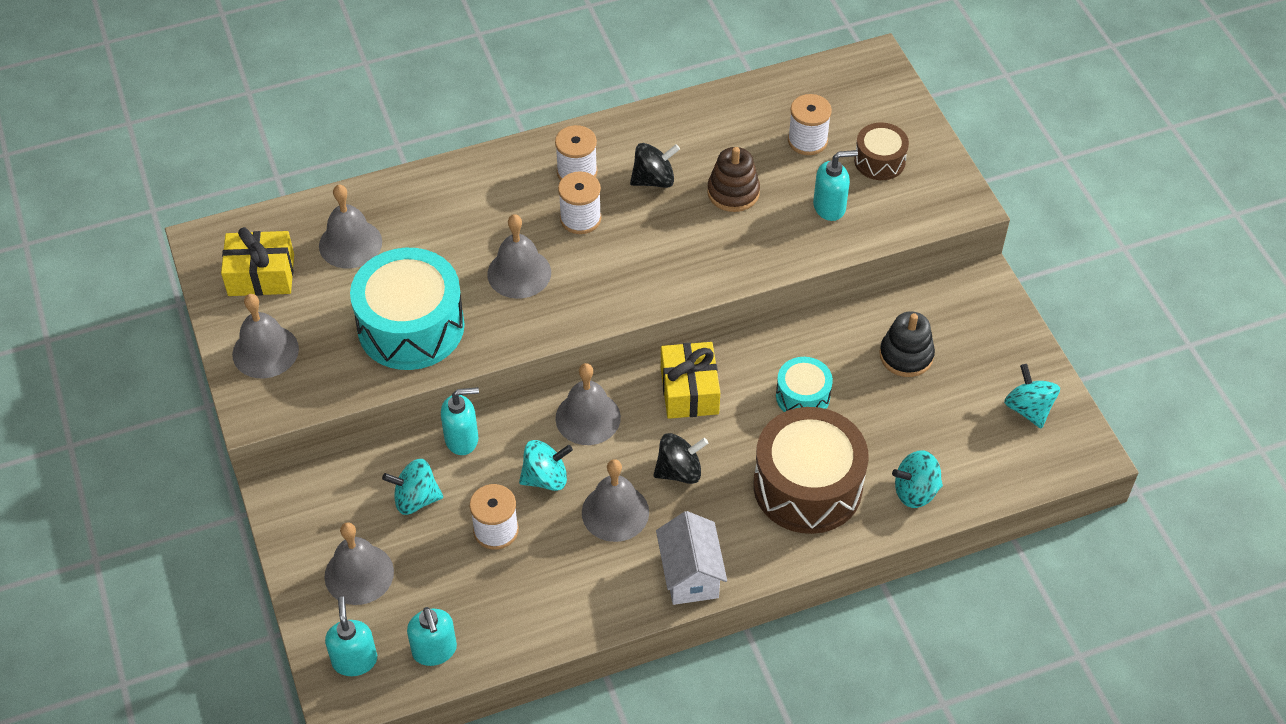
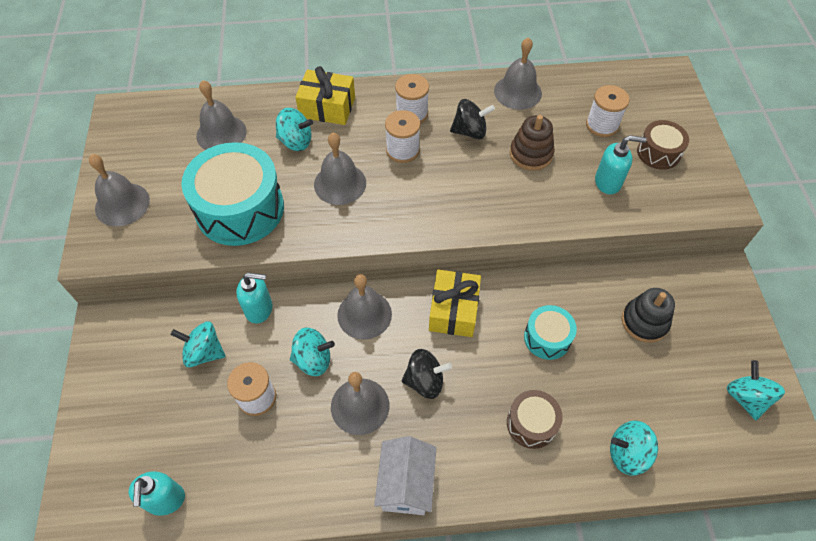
camera: 15 degrees right, 5 degrees up
(261, 275) = (146, 143): yellow gift -> yellow gift (327, 107)
(354, 660) = (97, 490): turquoise soap dispenser -> none
(359, 574) = (133, 409): grey bell -> grey bell (517, 92)
(447, 235) = (296, 141): none -> turquoise spinning top
(807, 486) = (531, 423): brown drum -> brown drum, size x0.52

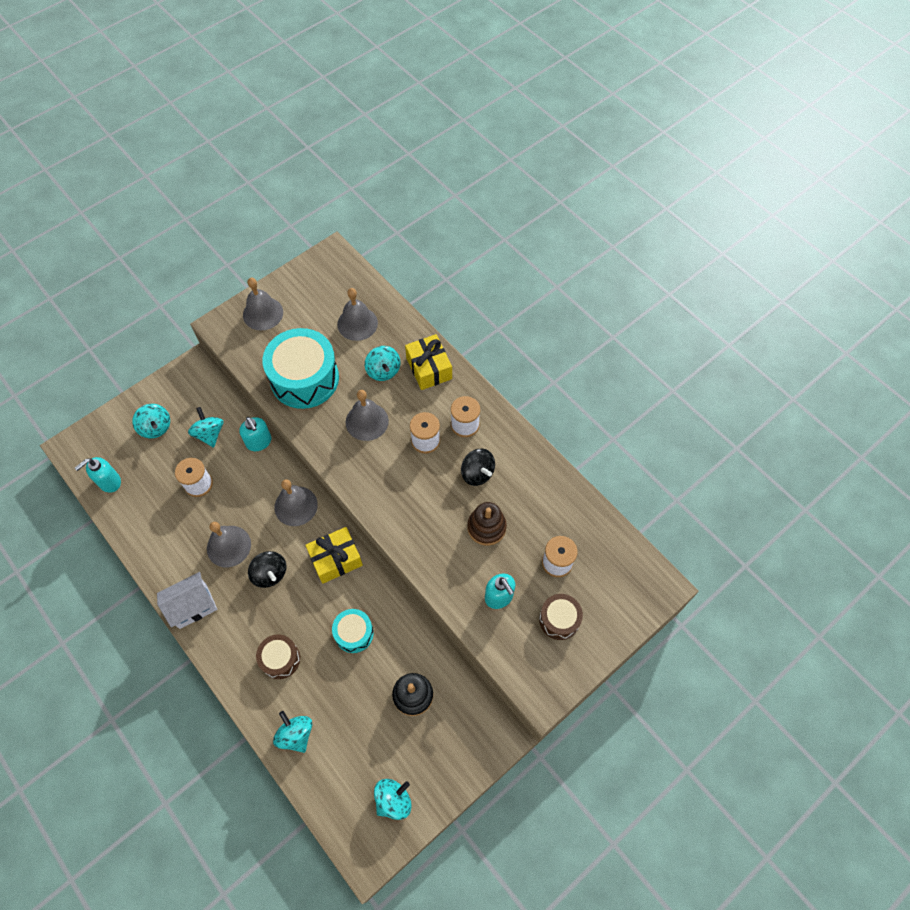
camera: 55 degrees right, 5 degrees up
(313, 360) = (243, 498): turquoise spinning top -> turquoise spinning top (156, 427)
(517, 92) = (545, 482): grey bell -> none

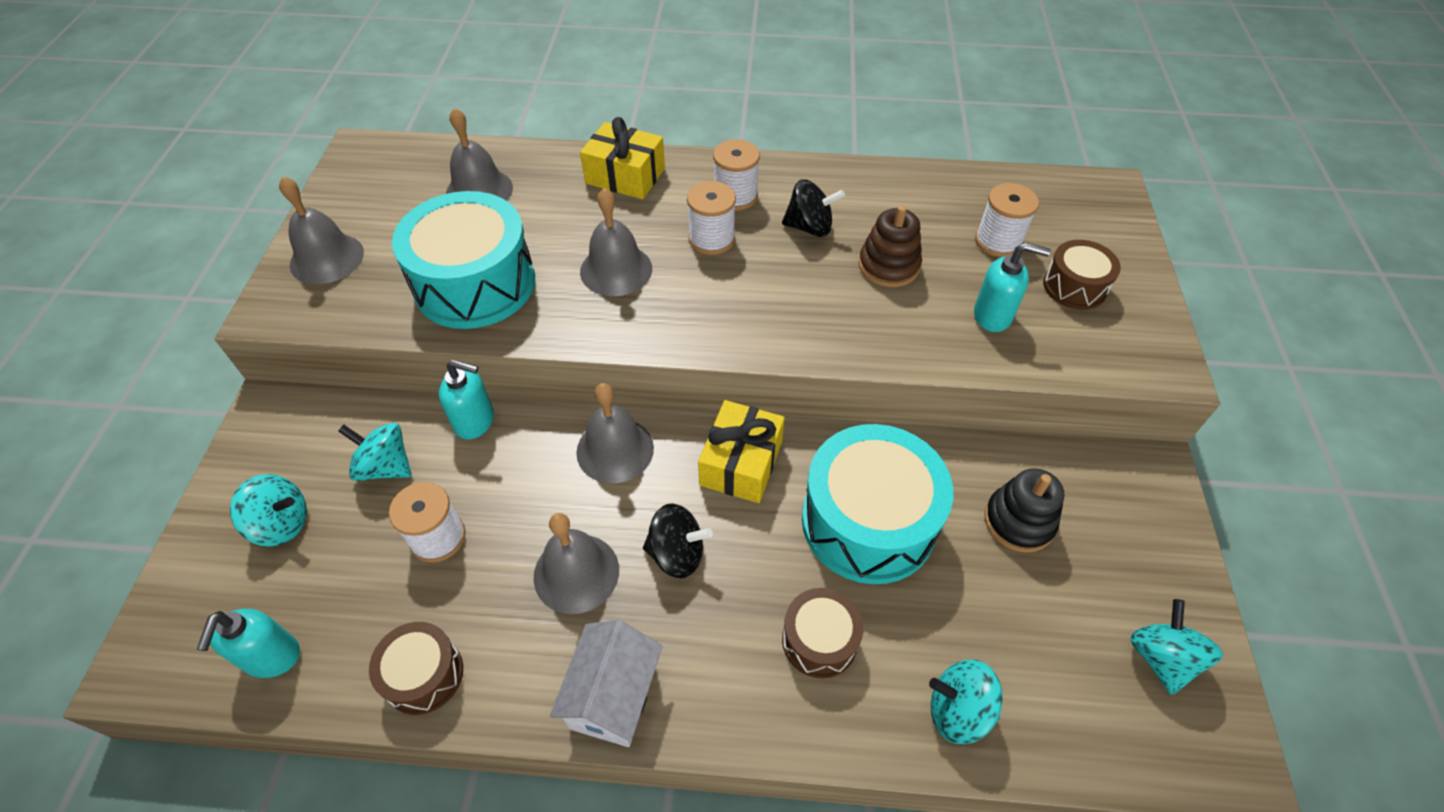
camera: 45 degrees left, 10 degrees down
(145, 536) = (424, 675): none -> brown drum
(354, 633) = (868, 521): turquoise drum -> turquoise drum, size x1.94
(383, 371) = (572, 211): turquoise spinning top -> none

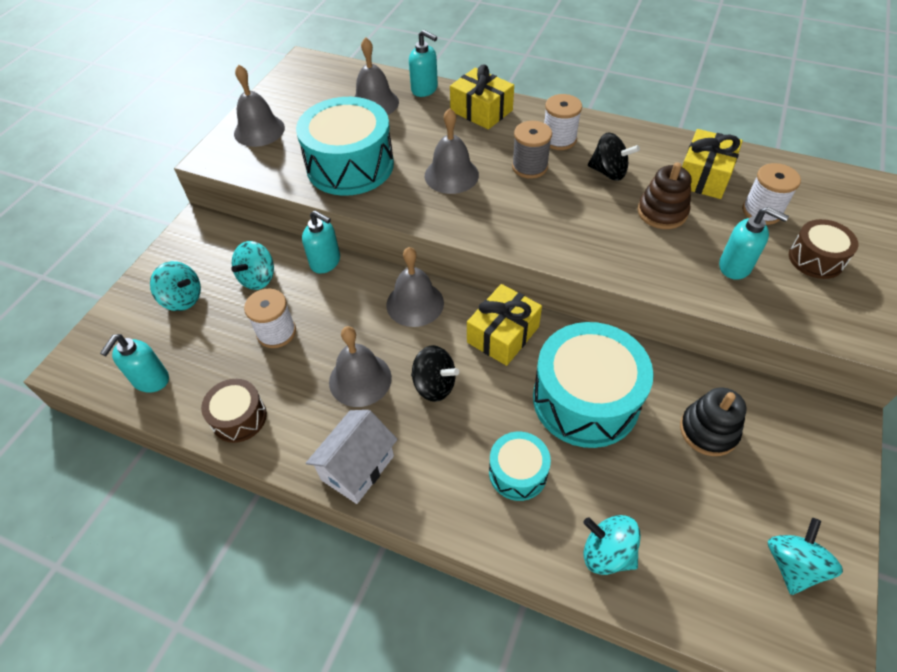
camera: 20 degrees right, 0 degrees up
(385, 466) = (258, 278): turquoise spinning top -> turquoise spinning top turned 105 degrees counterclockwise
(541, 160) = (425, 89): none -> turquoise soap dispenser
(711, 239) = (529, 167): white spool -> grey spool
(819, 640) = (518, 472): brown drum -> turquoise drum
(920, 211) = (703, 176): none -> yellow gift

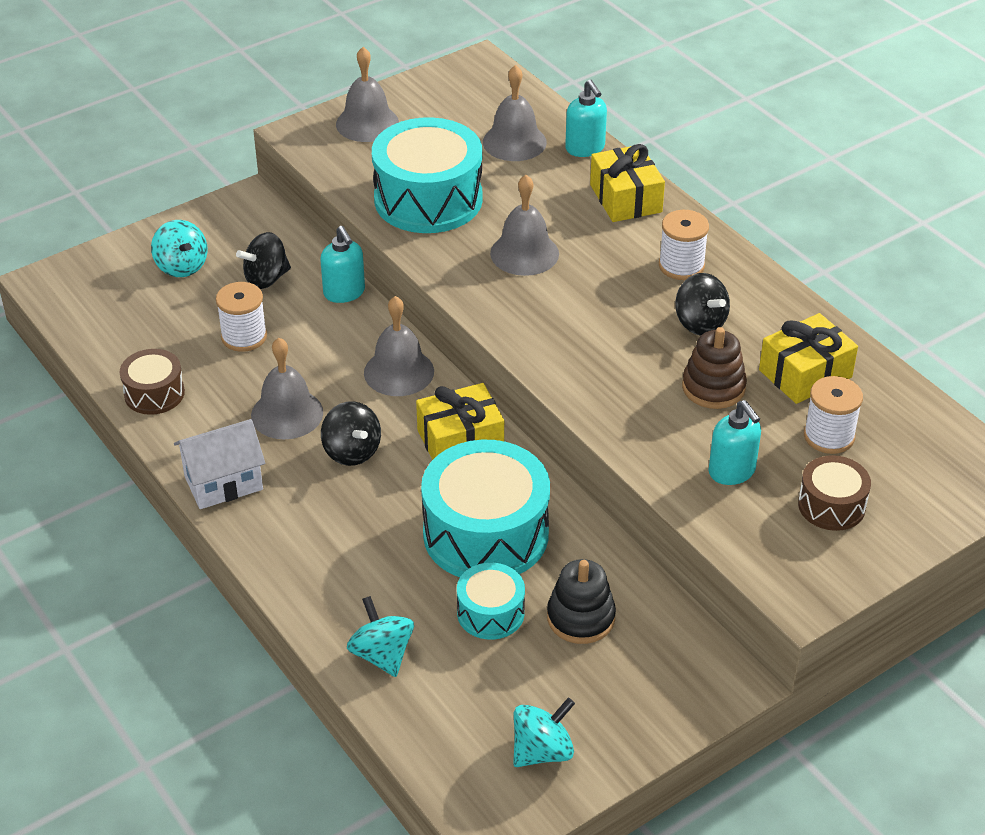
camera: 30 degrees right, 10 degrees down
(151, 380) = (102, 326): turquoise soap dispenser -> none
(258, 278) = (266, 279): turquoise spinning top -> black spinning top
(518, 472) = (362, 557): turquoise drum -> turquoise drum (490, 613)
(529, 167) = (617, 280): grey spool -> none

